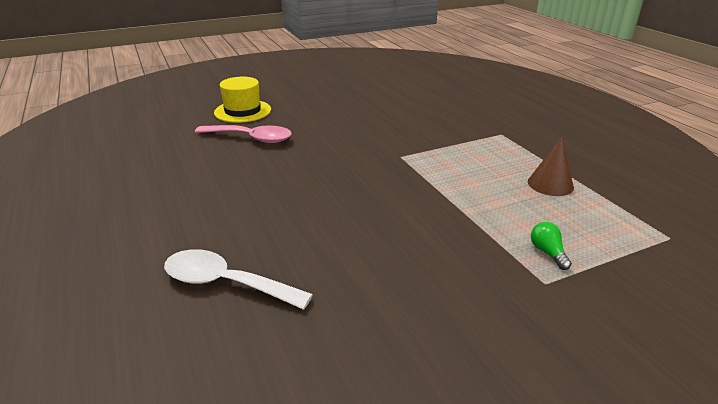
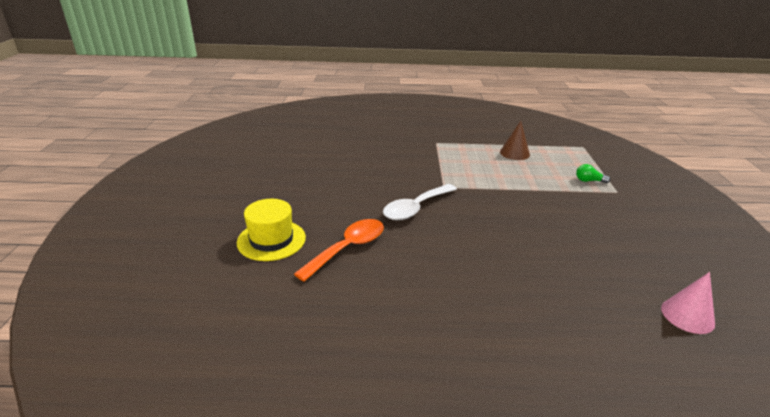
camera: 65 degrees left, 0 degrees up
(226, 283) = (599, 310): white spoon -> white spoon (415, 208)
(247, 361) = (687, 315): none -> pink cone
(250, 138) = (348, 248): pink spoon -> orange spoon

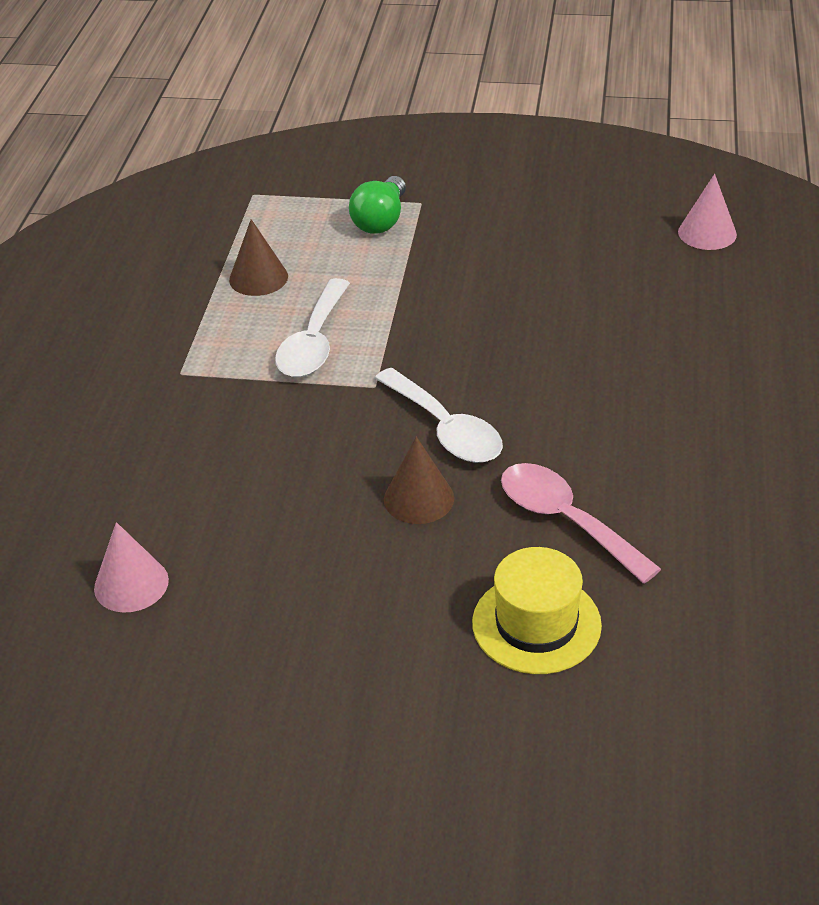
camera: 80 degrees left, 10 degrees up
(308, 145) = (131, 584): none -> pink cone
(348, 248) = (566, 521): orange spoon -> pink spoon
(361, 203) = (418, 498): none -> brown cone
(471, 169) = (313, 342): none -> white spoon
(589, 181) = (381, 220): green light bulb -> green light bulb, size x1.69

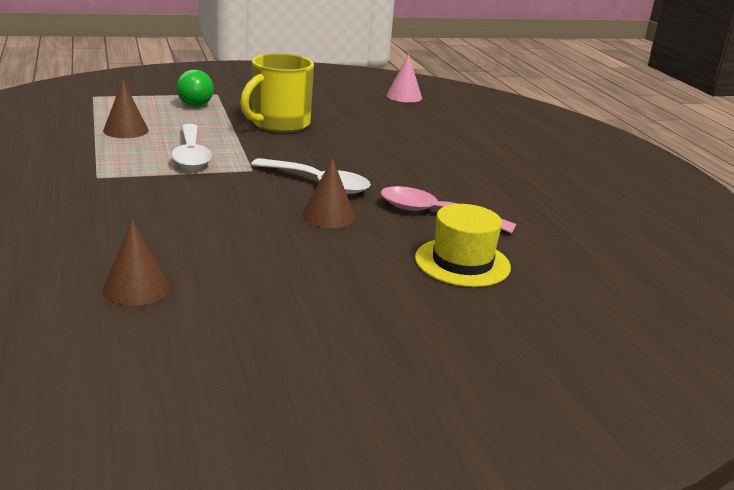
camera: 30 degrees left, 15 degrees down
(131, 584) = (136, 288): pink cone -> brown cone
(468, 286) = (279, 124): none -> yellow mug

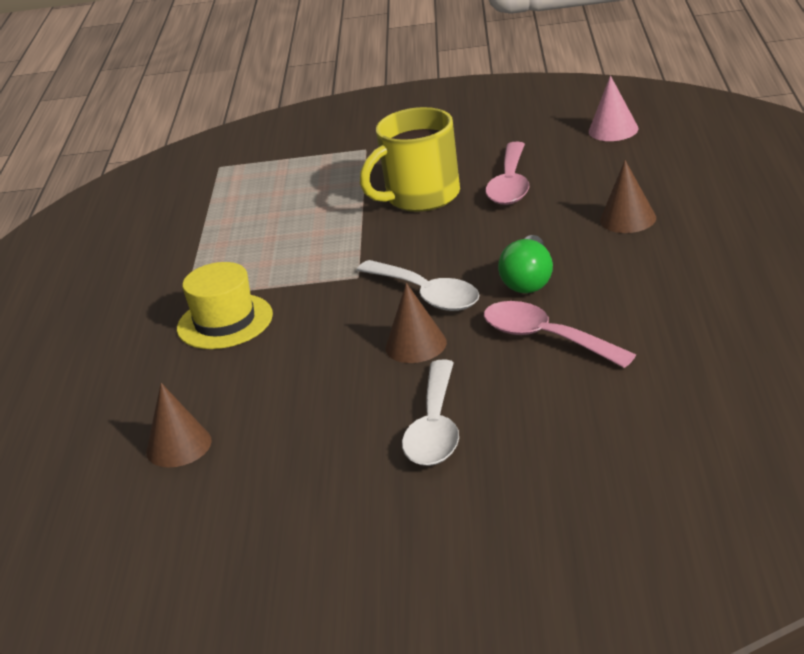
camera: 25 degrees right, 5 degrees up
(126, 130) = (238, 221): brown cone -> brown cone (628, 219)
(191, 154) = (297, 256): white spoon -> white spoon (435, 427)
(195, 102) = (334, 166): green light bulb -> green light bulb (529, 280)
(346, 121) = (510, 184): none -> pink spoon
(462, 262) = (539, 411): yellow hat -> yellow hat (225, 322)

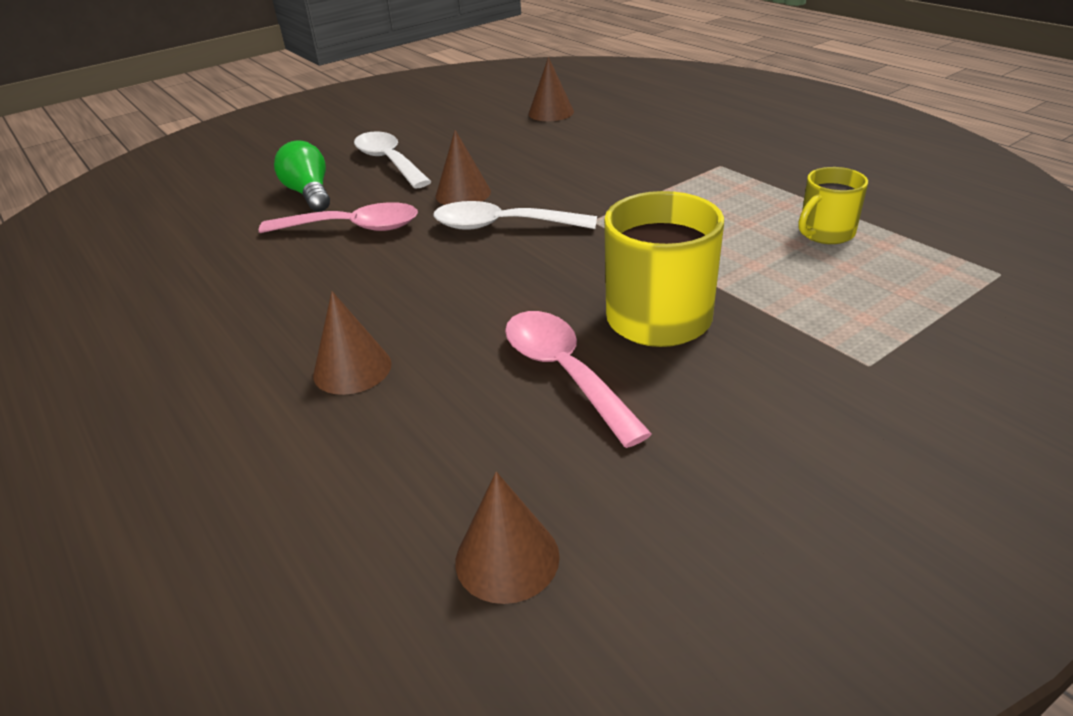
camera: 140 degrees right, 5 degrees up
(225, 322) = (649, 162): yellow hat -> none
(244, 215) = (825, 233): none -> yellow mug
(529, 280) = (413, 266): green light bulb -> green light bulb (309, 194)
(613, 130) = (507, 558): pink cone -> brown cone

